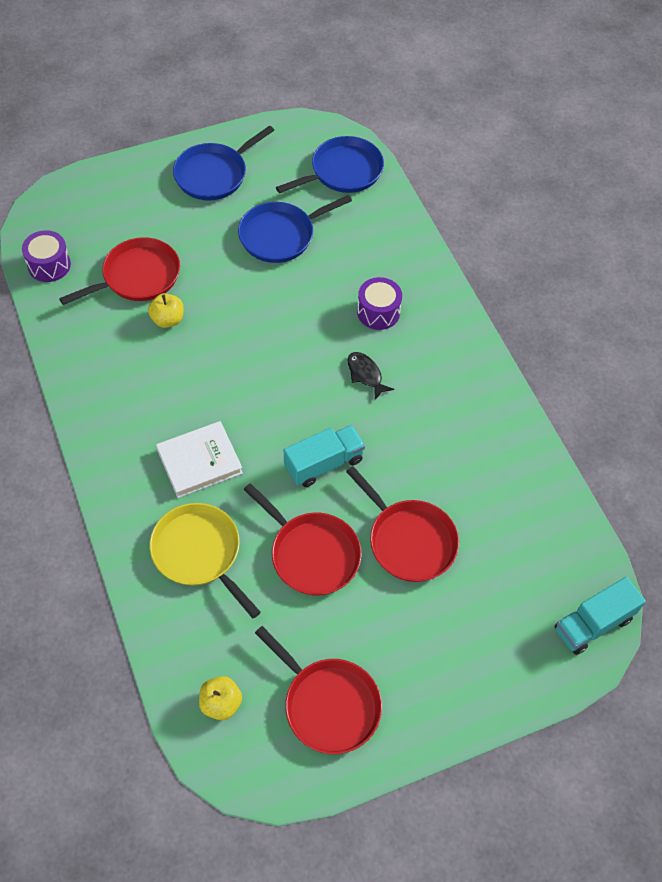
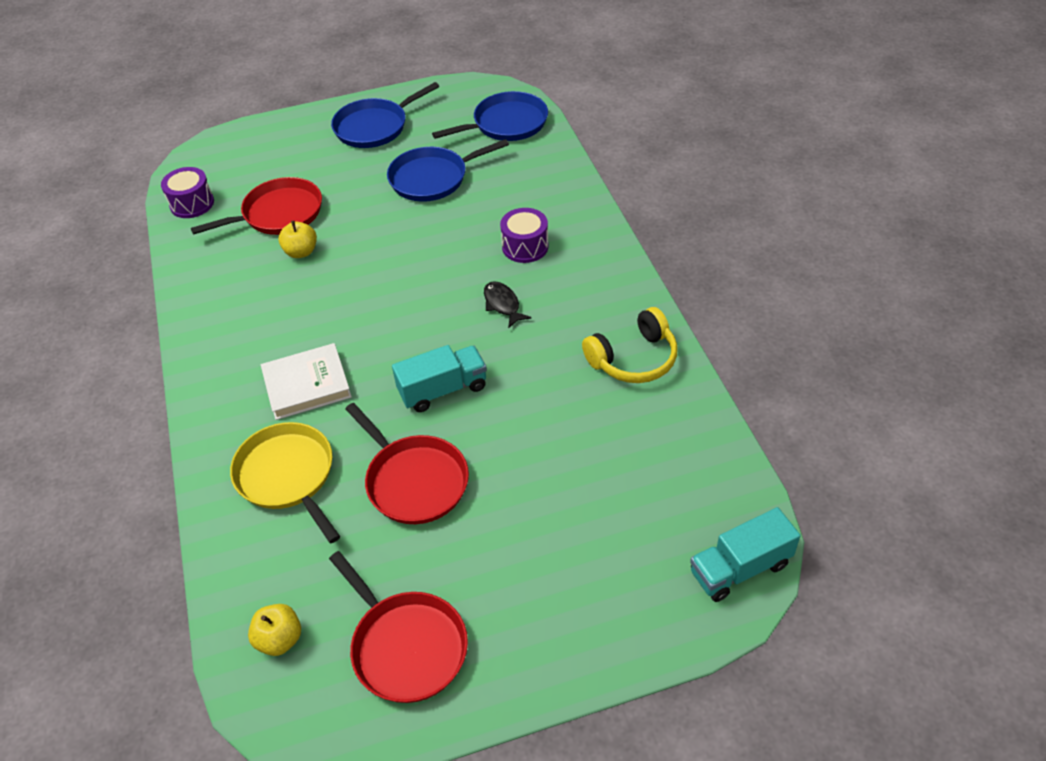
camera: 10 degrees right, 10 degrees down
(409, 541) = (528, 470): red pan -> none
(488, 429) = (633, 359): none -> yellow headphones

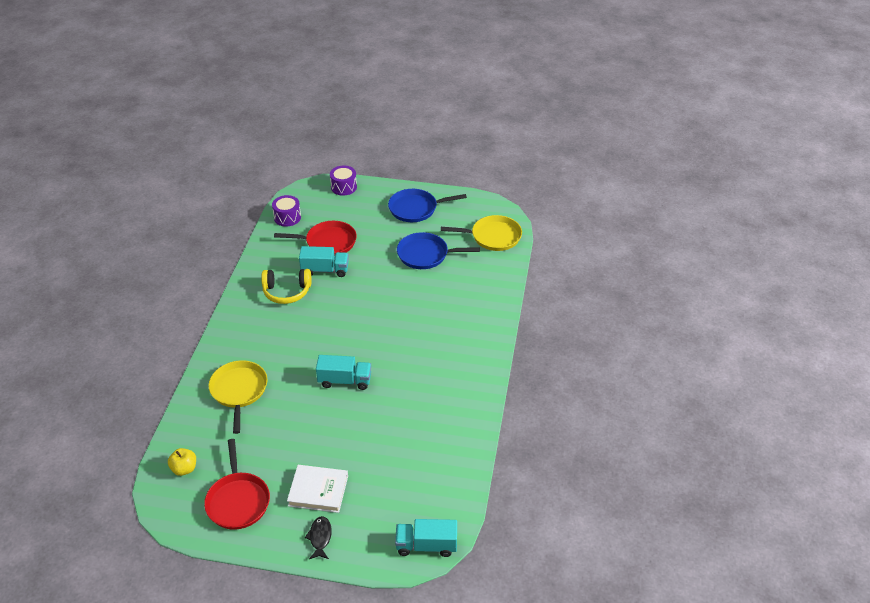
camera: 25 degrees right, 5 degrees down
(301, 252) = (325, 270): yellow apple -> turquoise truck
(307, 385) = (279, 347): white book -> white book (318, 491)
(414, 481) = (297, 422): red pan -> none
(502, 304) = (410, 347): black fish -> black fish (320, 537)
(506, 124) = (493, 236): blue pan -> yellow pan
(525, 246) = (447, 318): purple drum -> purple drum (344, 187)
(633, 359) = (458, 409): yellow headphones -> yellow headphones (287, 292)

